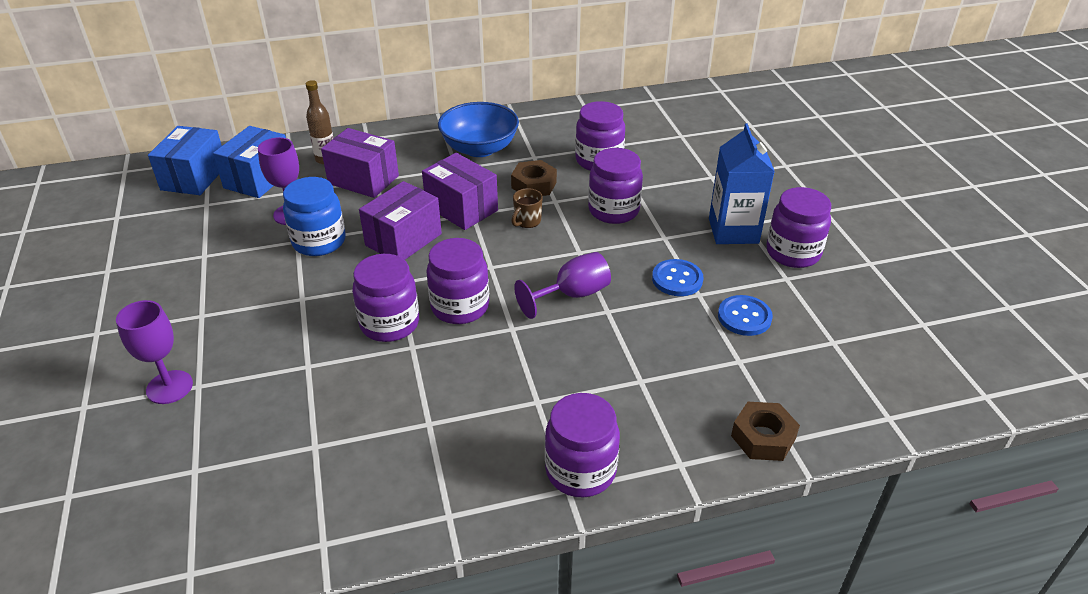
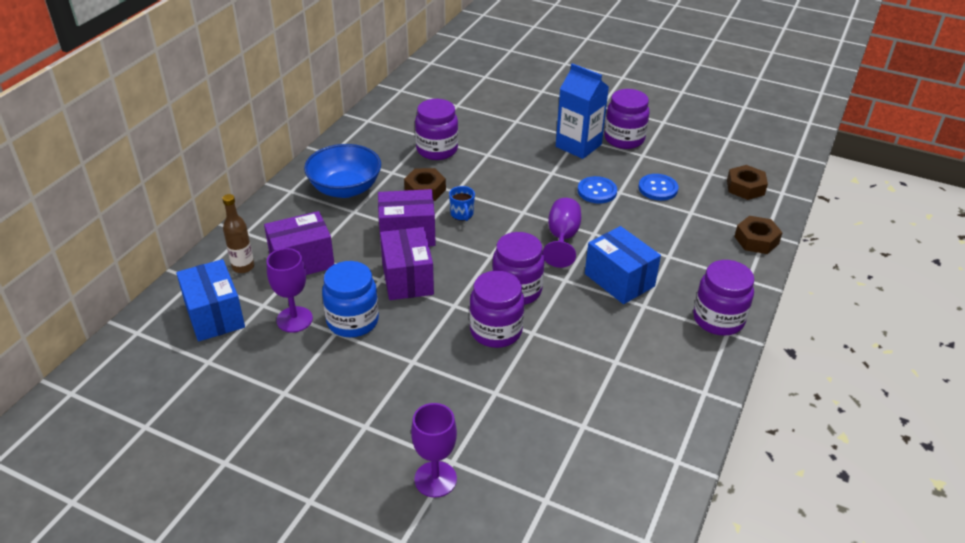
camera: 50 degrees left, 0 degrees up
(194, 177) = (153, 352): blue box -> blue box (619, 280)
(527, 221) = (462, 214): brown mug -> blue mug
(613, 210) = (499, 175): purple jar -> none
(849, 382) = (745, 187): none -> brown nut

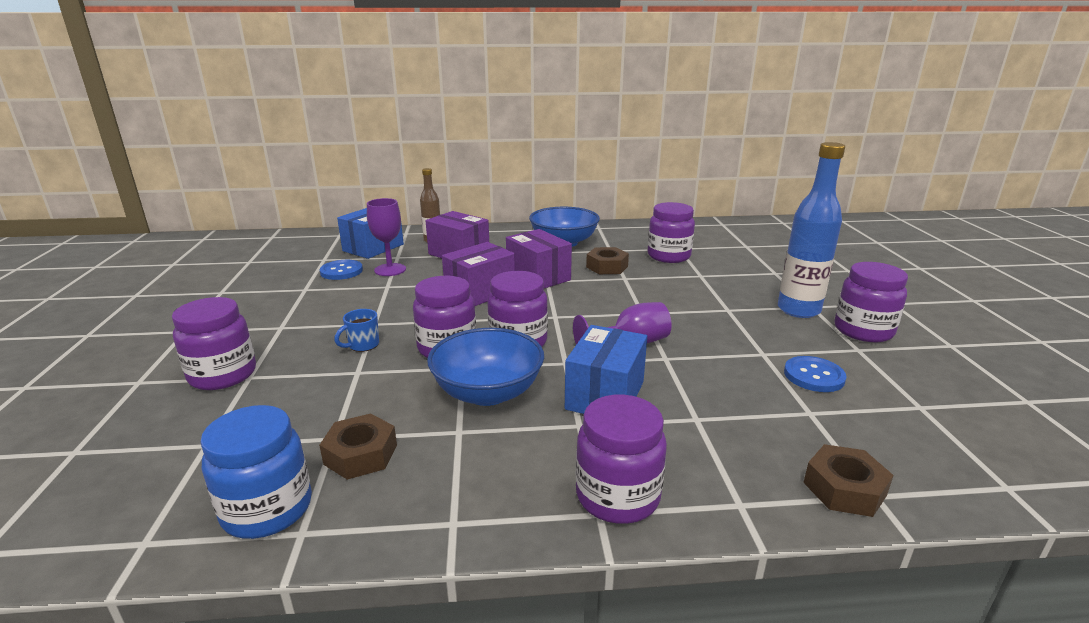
camera: 60 degrees right, 15 degrees down
(352, 321) = (406, 288): blue jar -> blue jar (267, 509)
(435, 479) = (223, 375): purple goblet -> purple jar
(462, 214) = (596, 289): blue mug -> blue mug (363, 345)
(577, 331) = (488, 392): none -> blue bowl
(578, 145) = (798, 310): blue carton -> blue bottle
(597, 191) = (740, 340): blue button -> blue button (341, 271)
(745, 187) = (947, 445): brown nut -> brown nut (361, 454)

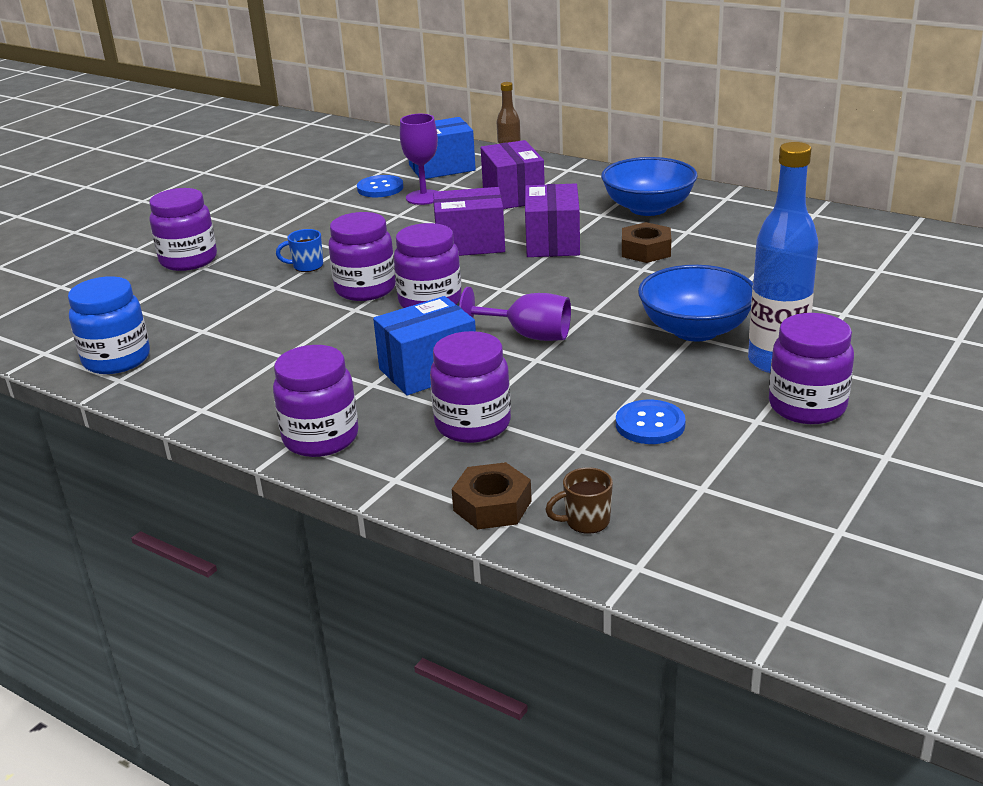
camera: 40 degrees right, 5 degrees up
(361, 454) = (203, 347): brown nut -> none
(488, 392) = (343, 335): blue bowl -> blue bowl (695, 330)
(668, 256) = (744, 257): purple jar -> purple jar (473, 424)
(916, 468) = (586, 521): none -> brown mug

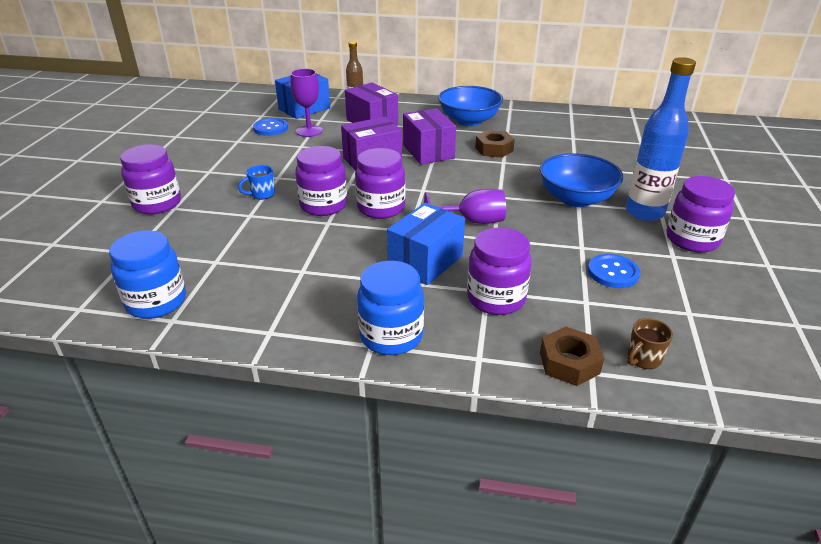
camera: 25 degrees left, 5 degrees up
(321, 438) = (391, 336): purple jar -> blue jar

